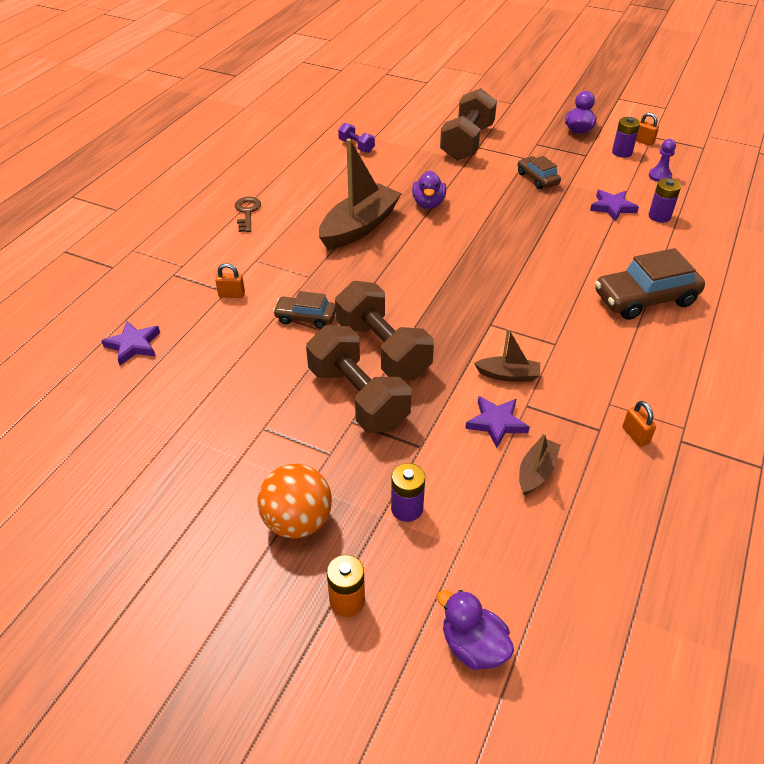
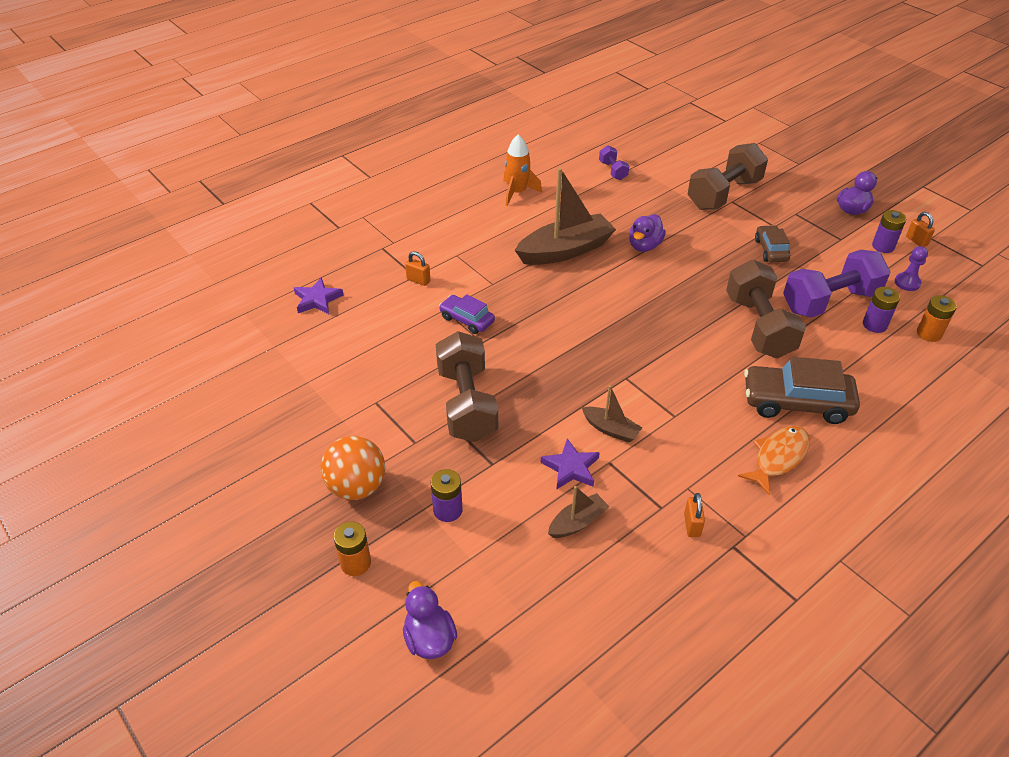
camera: 25 degrees right, 0 degrees up
(247, 212) = (475, 209): brown key -> none
(279, 187) = (517, 193): none -> orange rocket
(306, 317) = (467, 320): brown car -> purple car
(382, 350) = (514, 369): brown dumbbell -> brown dumbbell (758, 326)
(612, 207) = (829, 301): purple star -> purple dumbbell
(663, 350) = (778, 457): none -> orange fish
(703, 211) = (929, 333): none -> orange battery

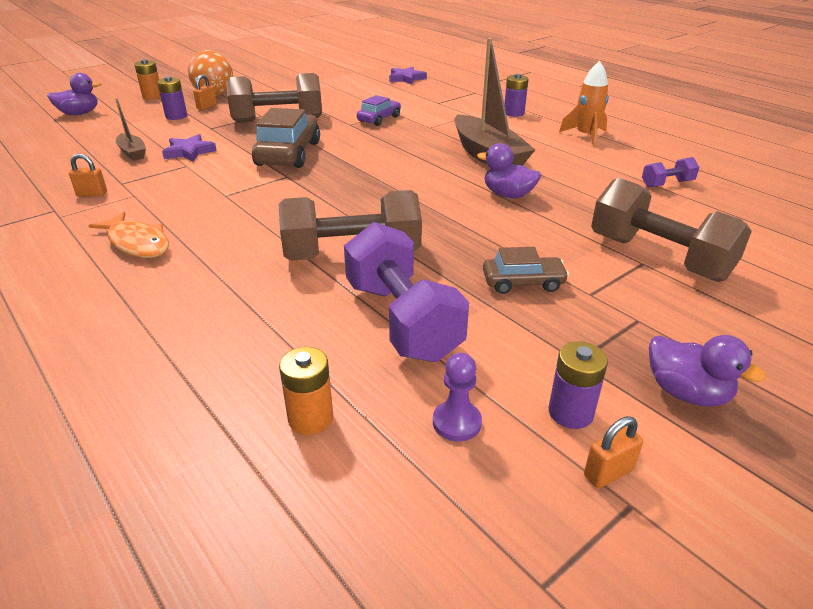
camera: 90 degrees right, 10 degrees down
(418, 280) = (432, 103): orange padlock -> orange padlock (207, 107)
(611, 429) = (223, 167): brown boat -> none
(796, 402) = (210, 264): brown car -> brown car (288, 153)
(874, 325) = (342, 356): purple battery -> purple battery (514, 113)

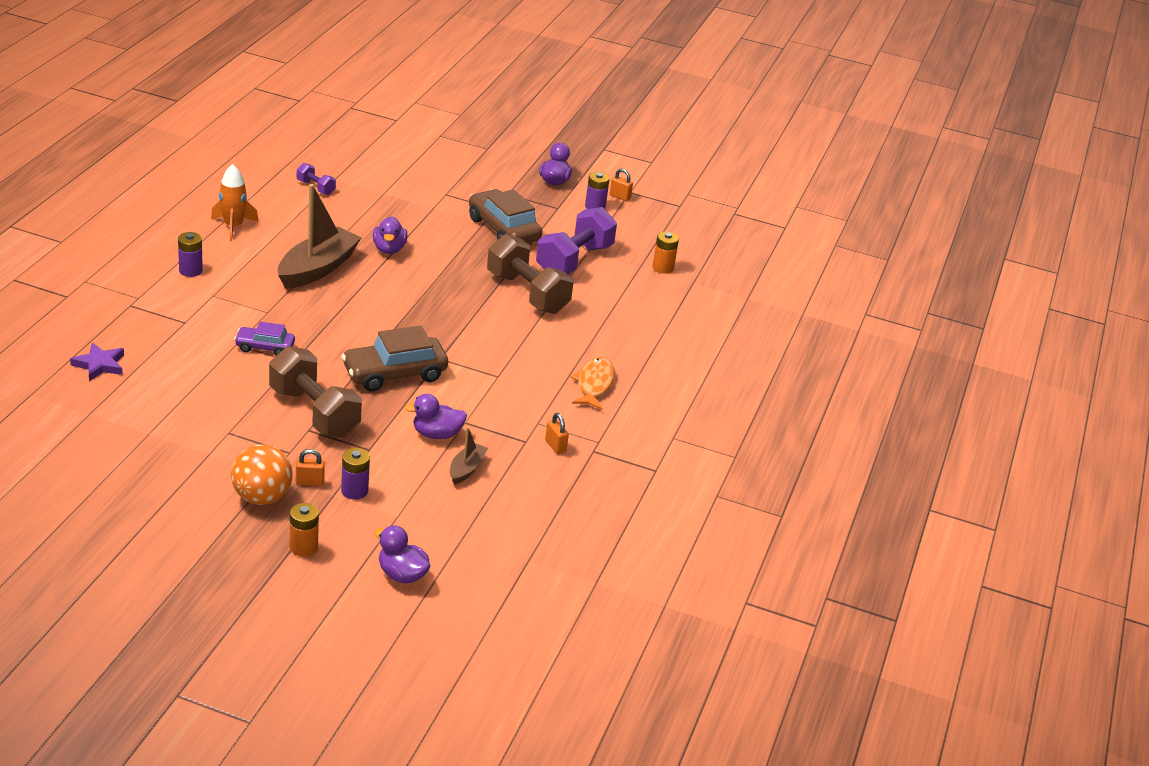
camera: 125 degrees left, 0 degrees up
(189, 152) = (436, 434): purple star -> purple duck
(456, 422) = (628, 232): purple pawn -> none
(523, 282) = (503, 229): brown car -> brown car, size x1.76
(658, 257) = (434, 189): brown dumbbell -> none

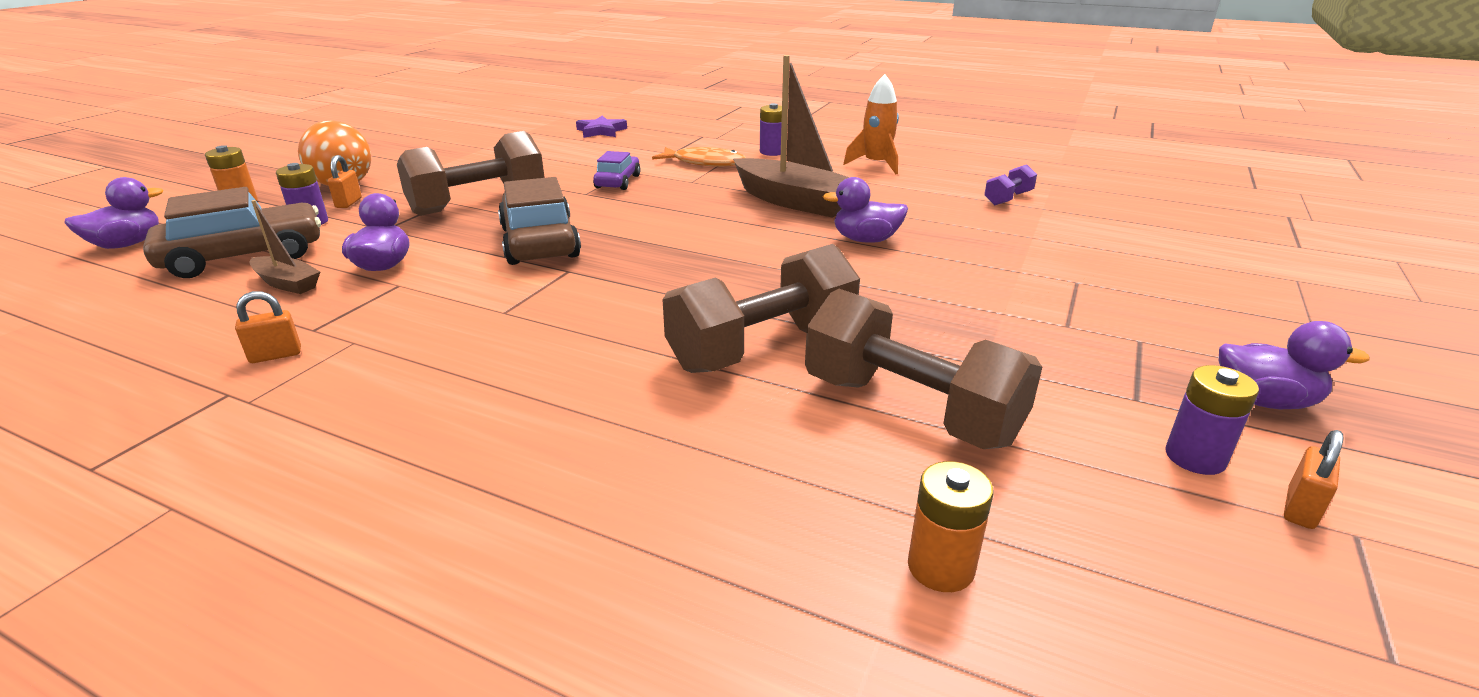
camera: 100 degrees right, 5 degrees down
(503, 229) = (989, 331): brown car -> brown car (244, 256)
(574, 260) = (910, 409): purple dumbbell -> brown dumbbell
(594, 384) = (433, 408): orange fish -> orange fish (705, 163)

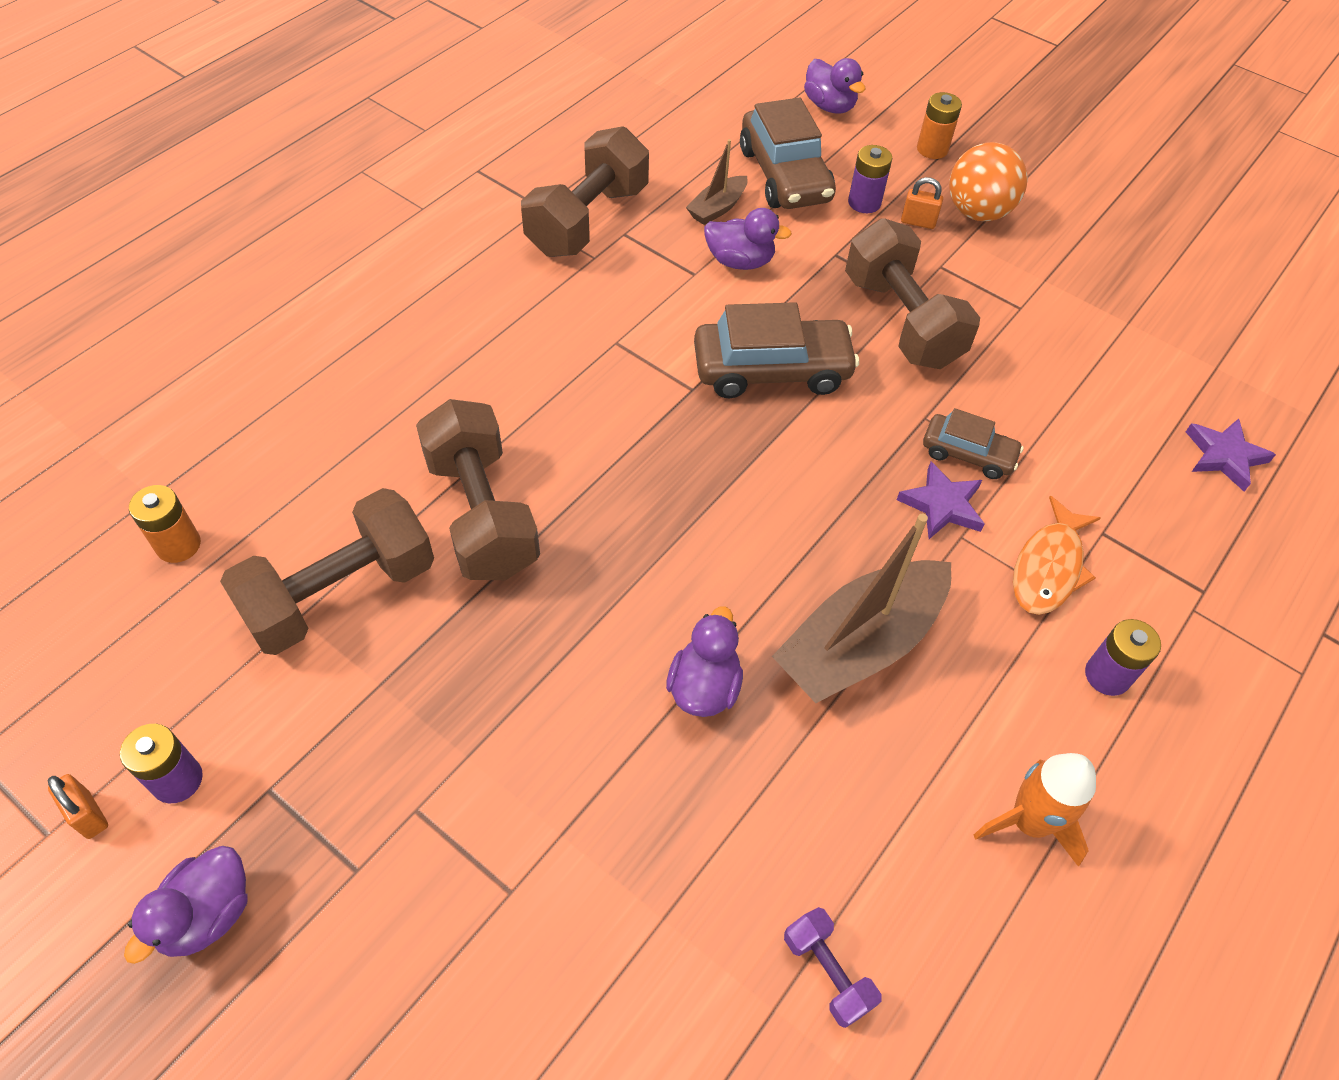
camera: 100 degrees right, 25 degrees up
(275, 355) = (588, 220): orange padlock -> brown dumbbell
(618, 181) = (968, 454): purple car -> brown car
(667, 186) = (942, 505): none -> purple star

